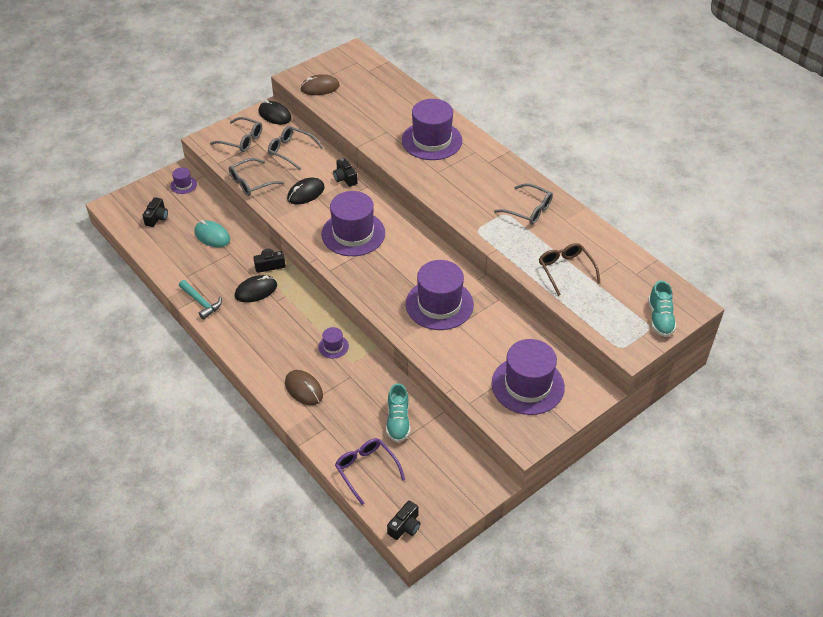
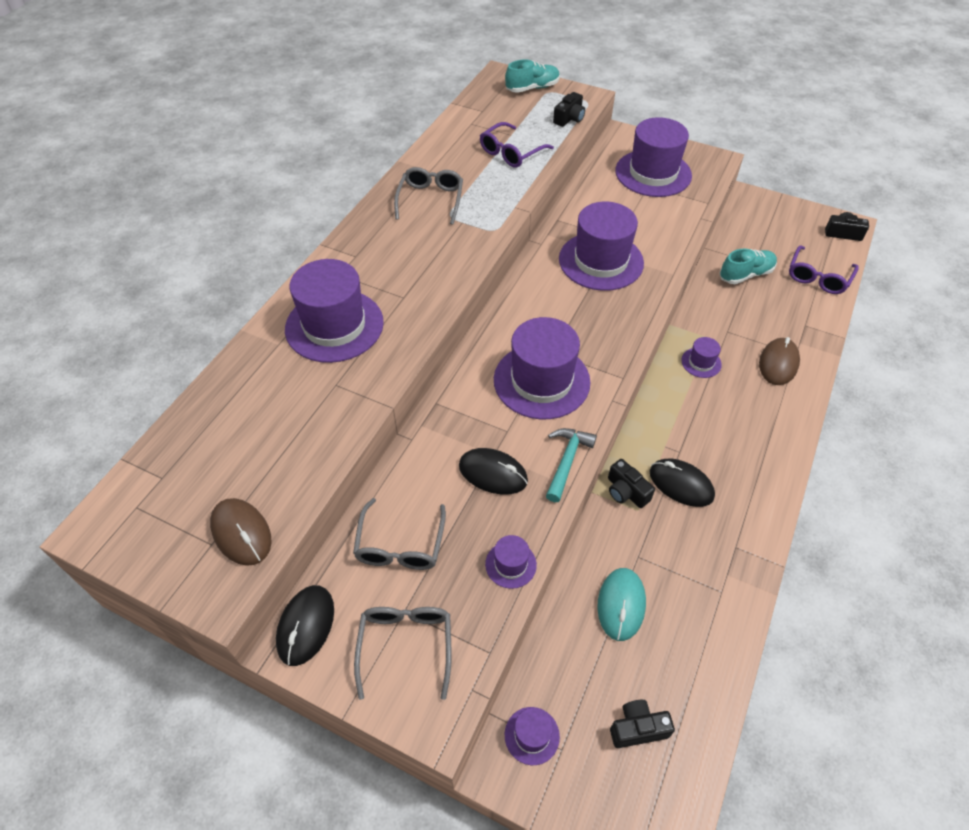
camera: 115 degrees left, 5 degrees up
(201, 302) = (751, 541): turquoise hammer -> turquoise hammer (567, 461)
(251, 182) = (510, 564): grey glasses -> purple hat
(345, 178) = (432, 437): black camera -> black camera (569, 118)
(566, 270) = (511, 152): brown glasses -> purple glasses

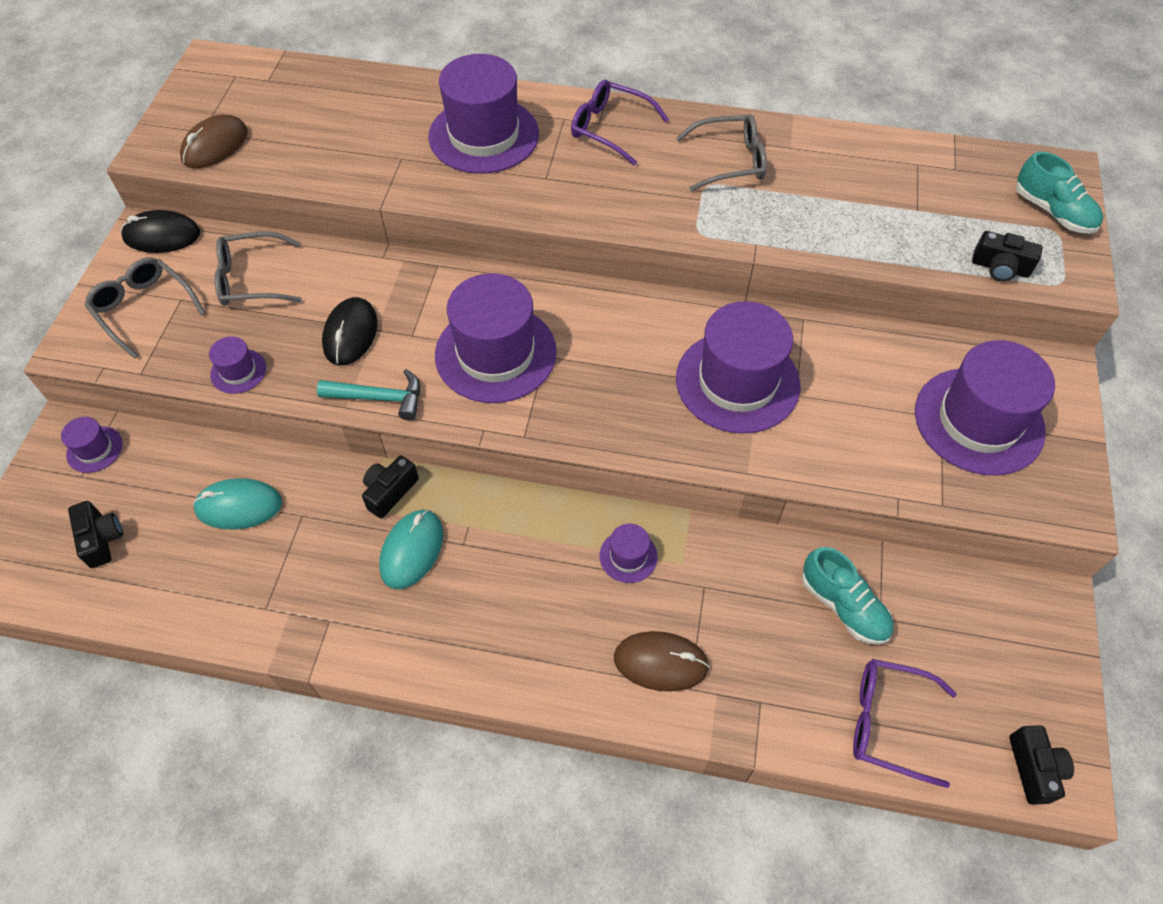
camera: 75 degrees right, 5 degrees up
(406, 646) = (144, 309): grey glasses -> grey glasses turned 120 degrees counterclockwise
(511, 152) = (874, 218): purple glasses -> purple glasses (610, 129)
(681, 484) = (412, 550): black mouse -> turquoise mouse

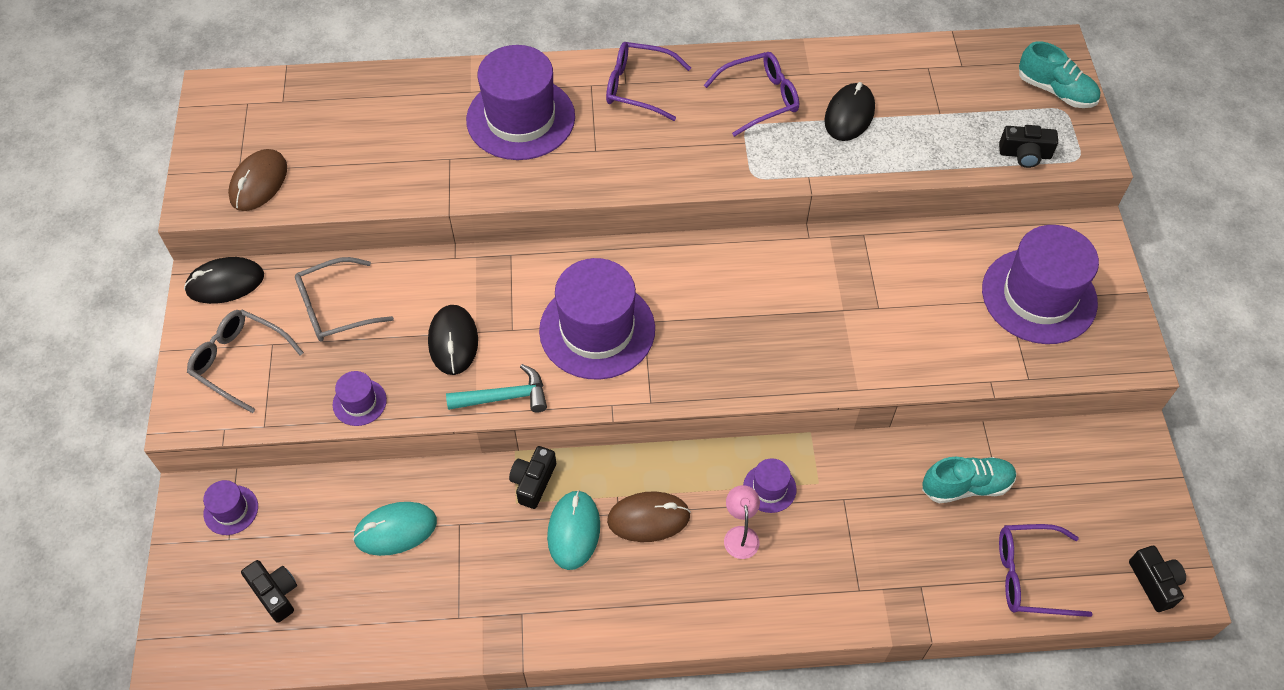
camera: 15 degrees left, 0 degrees up
(581, 597) = (740, 535): none -> pink lamp
(660, 662) = (827, 574): brown mouse -> brown mouse (648, 518)
(729, 161) = (759, 99): grey glasses -> purple glasses
(737, 382) = (823, 307): purple hat -> none
(819, 193) = (849, 115): none -> black mouse
(843, 606) = (966, 486): turquoise shoe -> turquoise shoe turned 45 degrees counterclockwise

